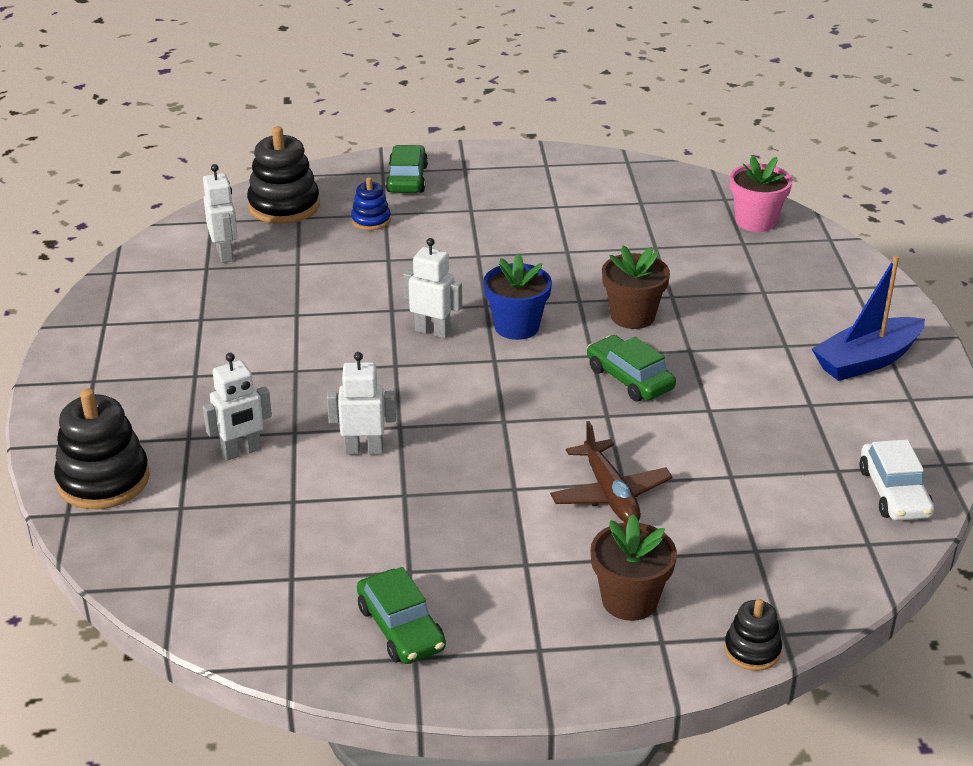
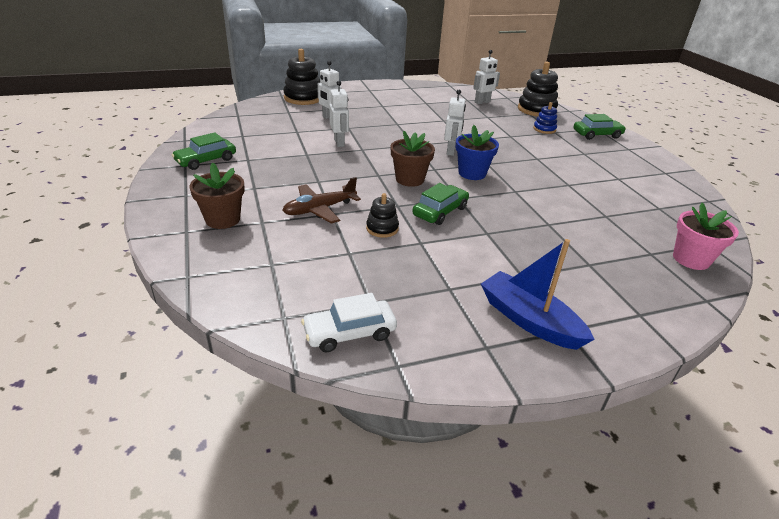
camera: 75 degrees right, 0 degrees up
(632, 316) = (512, 210): brown flower pot -> brown flower pot (410, 179)
(752, 650) = (173, 264): black stacking toy -> black stacking toy (382, 228)

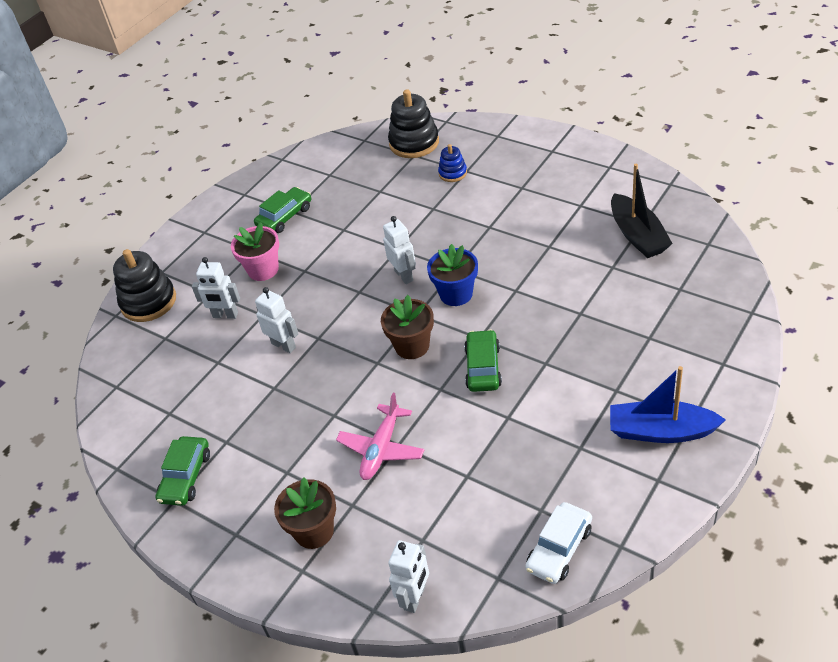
camera: 30 degrees left, 10 degrees up
(319, 209) = (381, 449): brown plane -> pink plane
(382, 228) = (460, 427): black stacking toy -> none
(482, 102) = (348, 168): white robot -> white robot (415, 598)
(597, 135) = (507, 147): green car -> green car (285, 217)
(648, 211) = (637, 235): none -> black boat
(691, 259) = (710, 273): pink flower pot -> pink flower pot (263, 270)

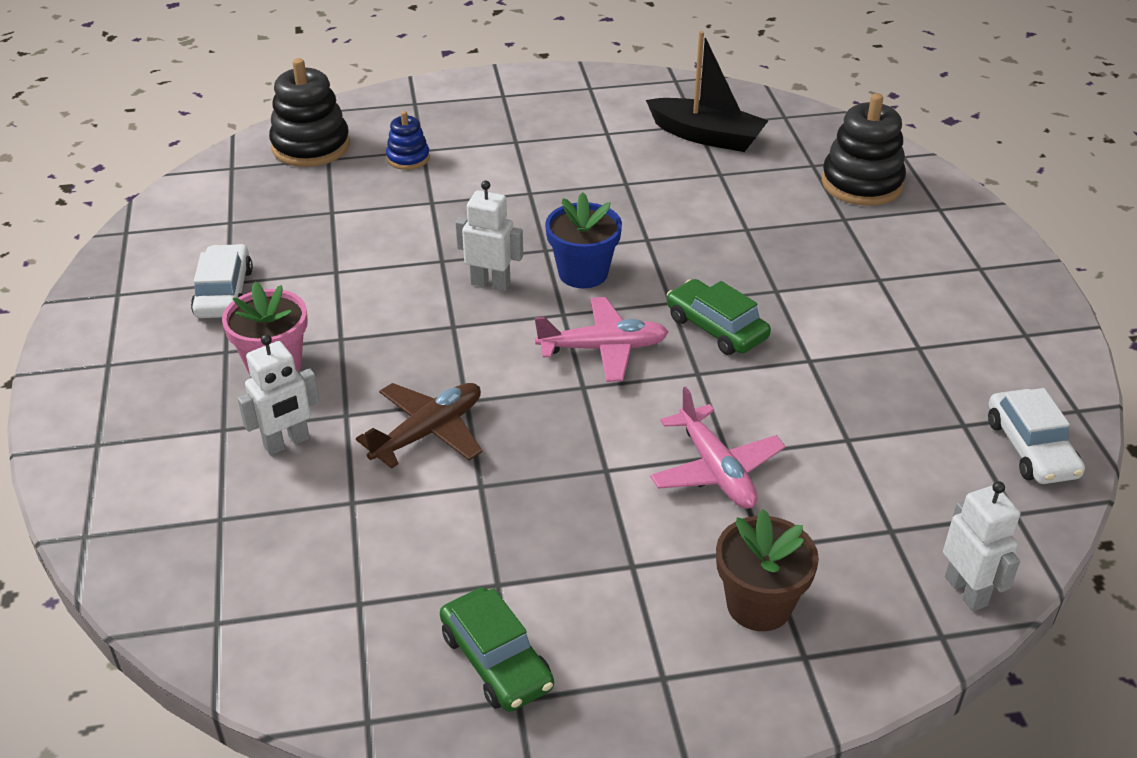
camera: 50 degrees left, 5 degrees down
(148, 302) = (126, 489): black stacking toy -> black stacking toy (861, 183)
(284, 345) = (428, 432): white robot -> brown plane
(285, 217) = (224, 293): green car -> white car
(412, 346) = (603, 348): brown flower pot -> pink plane
(661, 431) = (969, 292): blue boat -> none

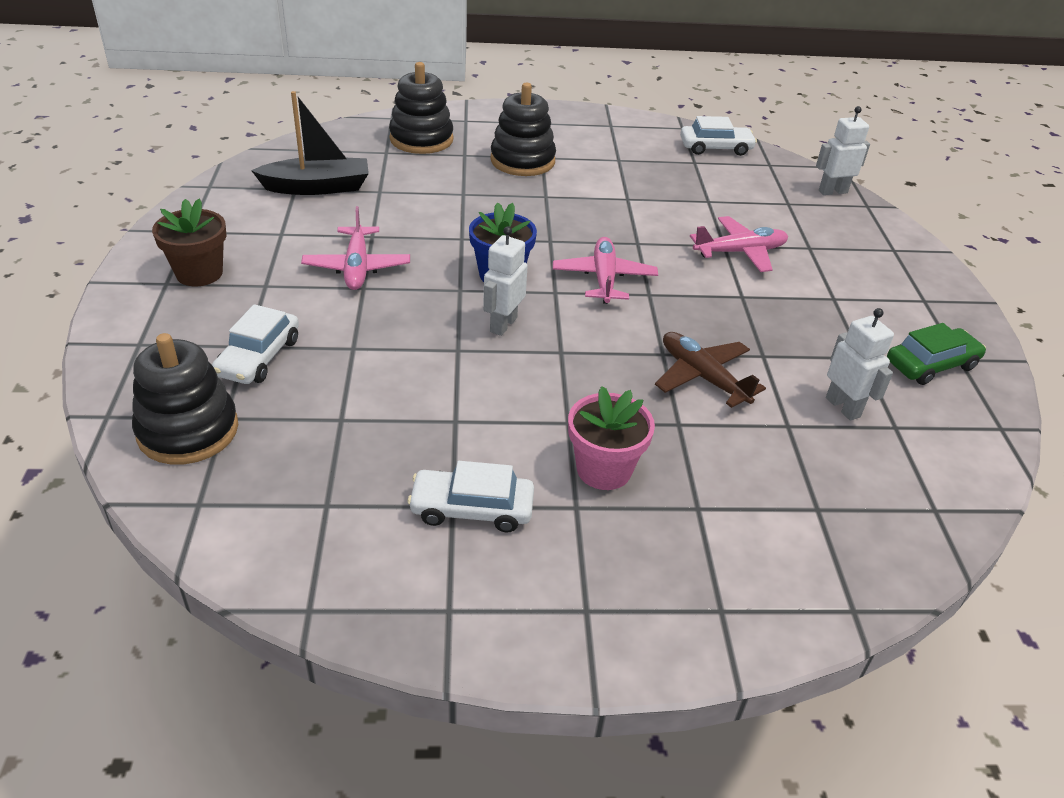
camera: 85 degrees left, 0 degrees up
(287, 443) = (717, 463): white robot -> white robot (843, 407)
(408, 158) = (258, 357): blue stacking toy -> white car
(563, 183) = (357, 267): none -> pink plane
(706, 136) = (317, 187): black boat -> black boat turned 45 degrees clockwise
(716, 328) = (586, 227): green car -> none
(759, 605) = (858, 257): brown flower pot -> brown flower pot (199, 273)
(857, 264) = (522, 161): none -> black stacking toy

